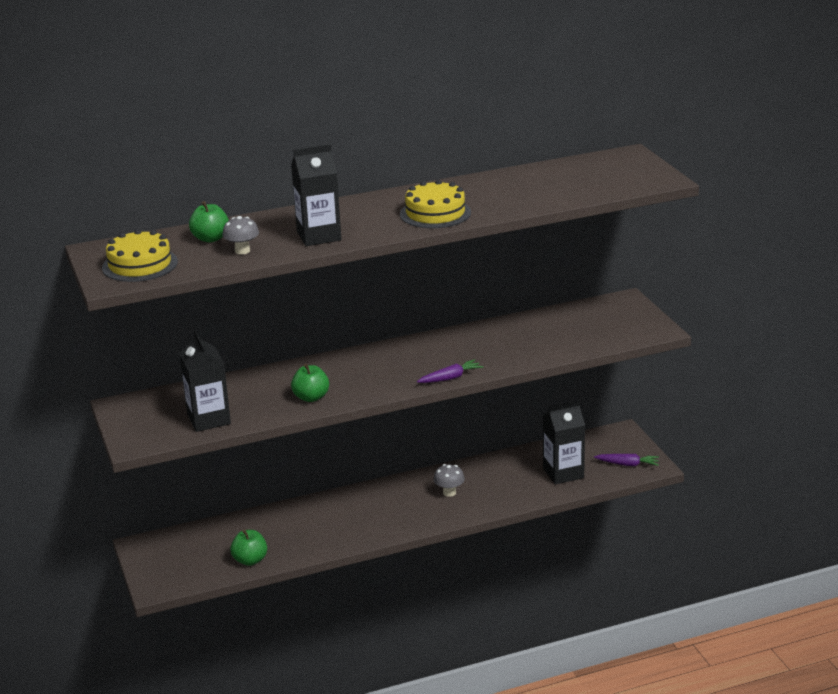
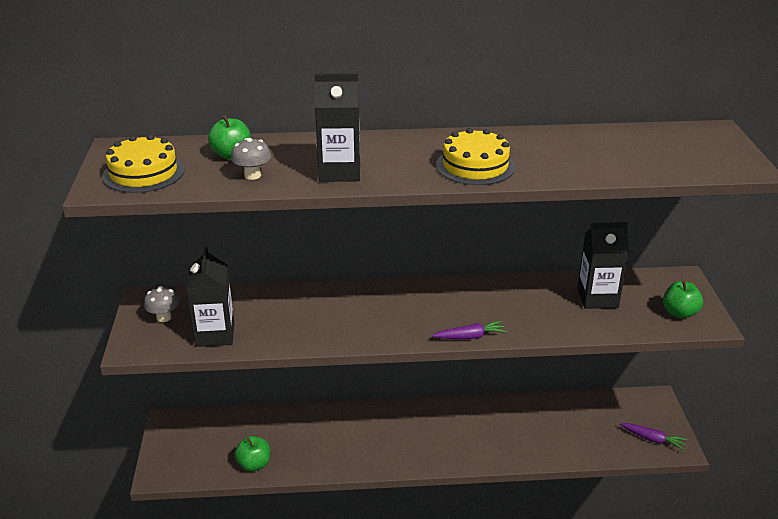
camera: 15 degrees right, 5 degrees up
(311, 397) = (323, 330): green apple -> green apple (679, 313)
(449, 492) = (466, 431): grey mushroom -> grey mushroom (164, 317)
(563, 473) = (584, 434): black carton -> black carton (597, 298)

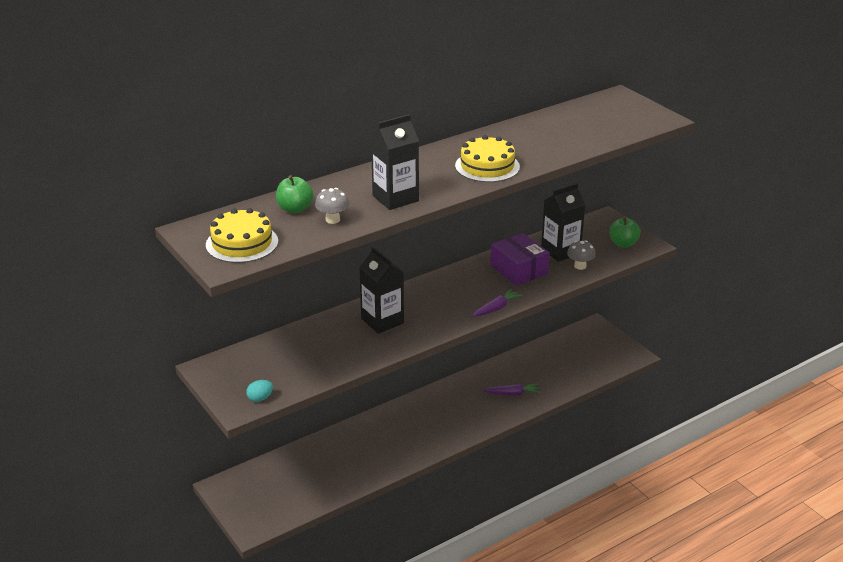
camera: 30 degrees left, 0 degrees up
(158, 346) = (260, 398): none -> turquoise egg
(164, 317) = (240, 376): grey mushroom -> grey mushroom (580, 266)
(215, 334) = (298, 374): black carton -> black carton (382, 321)
(254, 464) = (329, 488): green apple -> none
(533, 303) = (519, 269): none -> purple box
(652, 439) = (613, 356): purple carrot -> purple carrot (512, 394)

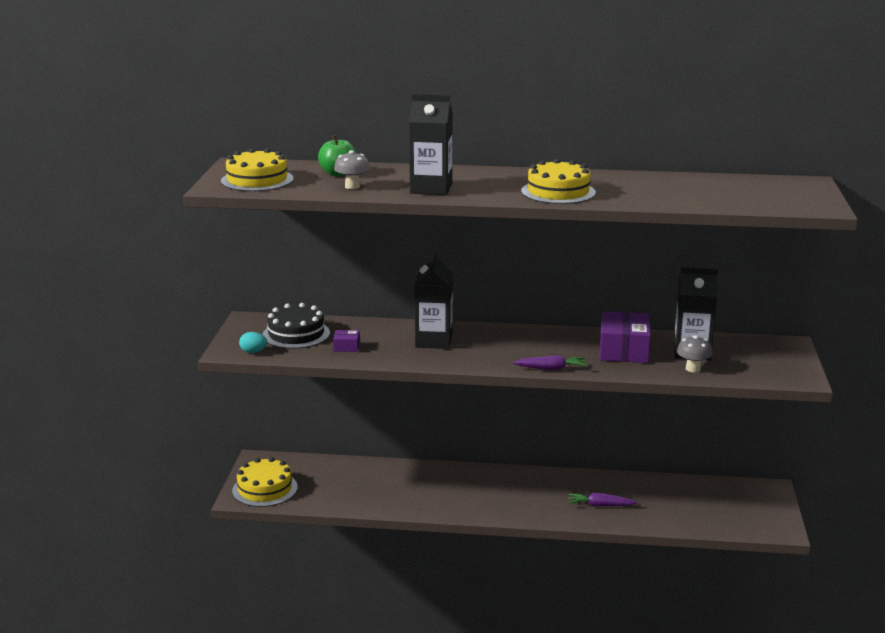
camera: 40 degrees right, 10 degrees down
(262, 509) = (265, 489): none -> yellow cake
(268, 364) = (296, 334): none -> black cake
(326, 358) = (346, 347): none -> purple box
(512, 394) = (600, 505): purple carrot -> purple carrot turned 150 degrees clockwise
(623, 244) = (772, 368): green apple -> none

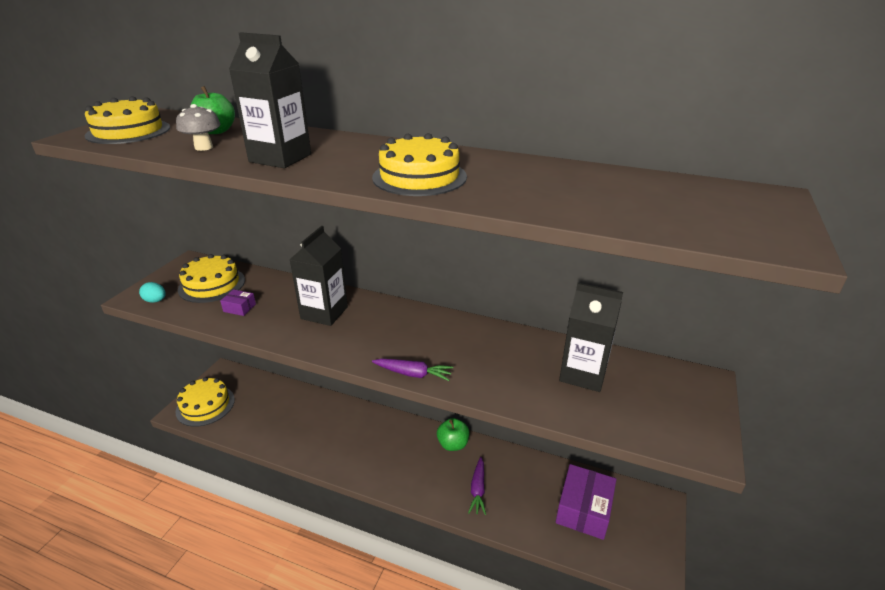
camera: 15 degrees right, 10 degrees up
(296, 334) = (212, 284): black cake -> yellow cake
(557, 479) = (453, 444): none -> green apple
(600, 505) = (478, 489): purple carrot -> purple carrot turned 105 degrees counterclockwise
(624, 350) = (507, 358): purple box -> purple box (584, 509)
(693, 369) = (573, 403): grey mushroom -> none

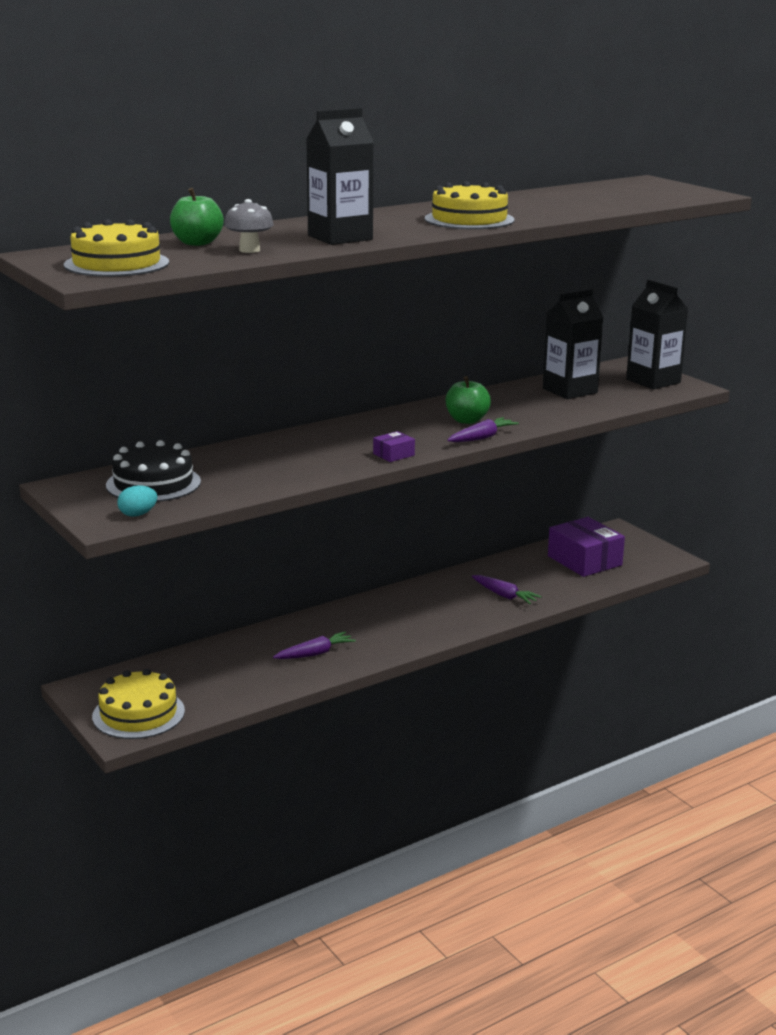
camera: 55 degrees left, 10 degrees down
(212, 284) = (153, 483): yellow cake -> black cake
(239, 308) = (238, 478): purple box -> purple box (393, 454)
(319, 437) = (315, 653): none -> purple carrot
(324, 313) = (320, 447): black carton -> black carton (653, 381)
(453, 444) = (431, 588): green apple -> green apple (467, 420)

